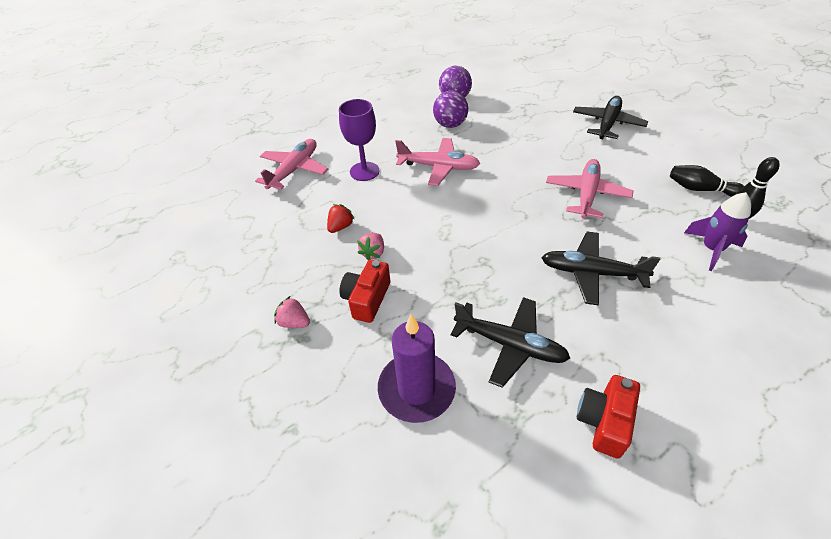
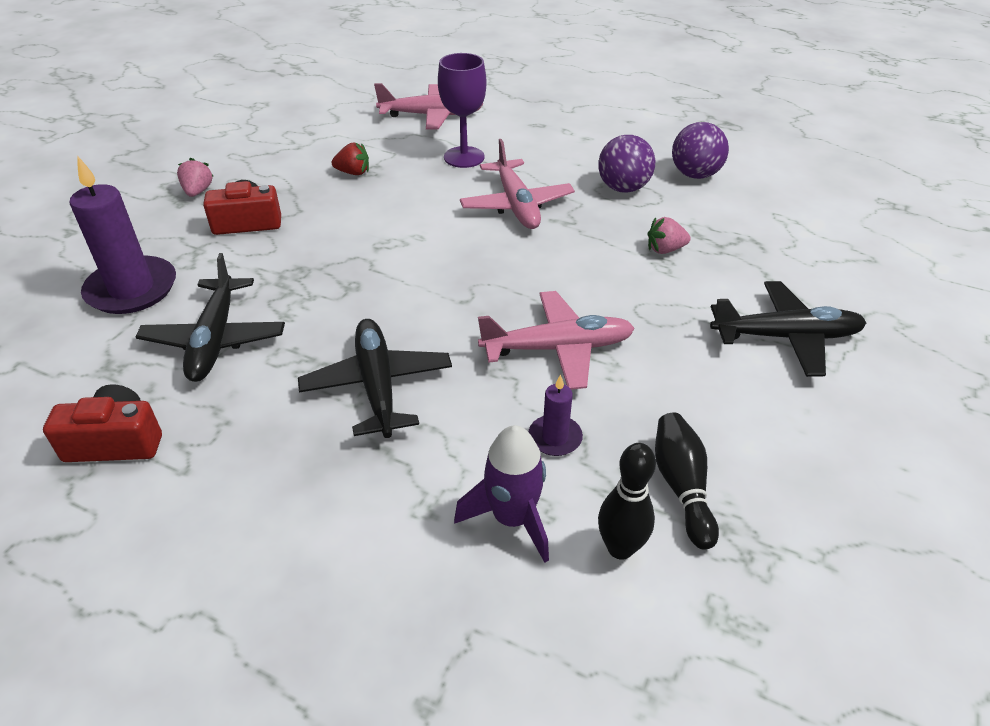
camera: 60 degrees right, 5 degrees down
(373, 253) = (322, 205): pink strawberry -> pink strawberry (665, 250)
(657, 217) = (555, 438): none -> purple candle

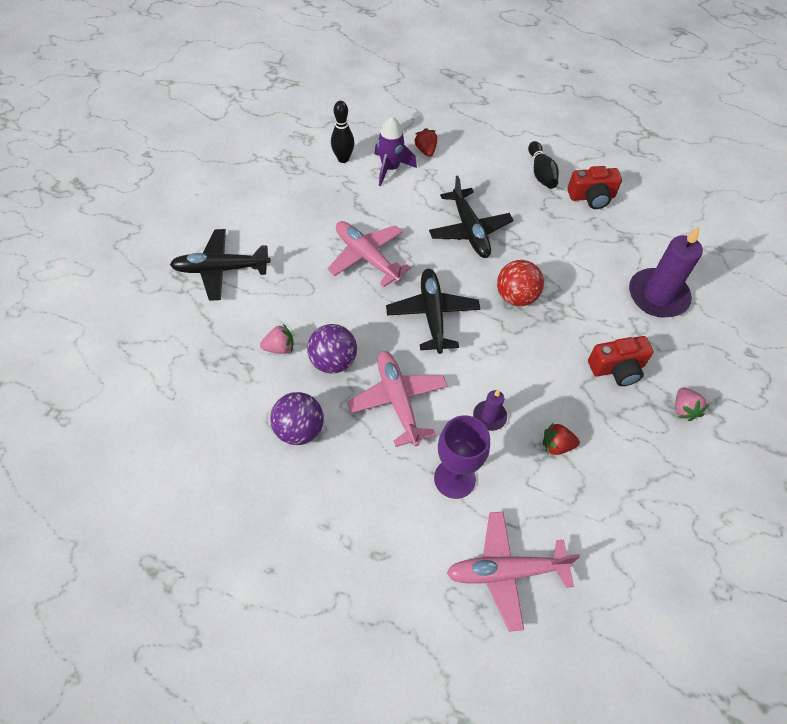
camera: 175 degrees right, 15 degrees up
(215, 339) = (577, 257): black plane -> black plane (432, 314)
(339, 293) = (516, 297): none -> red ball
(425, 568) = (426, 150): none -> red strawberry
(555, 438) = (370, 204): purple candle -> purple candle (489, 416)
(558, 348) = (366, 257): pink plane -> pink plane turned 60 degrees clockwise
(681, 487) = (310, 183): black bowling pin -> black bowling pin (541, 173)
(695, 175) = (225, 456): purple ball -> purple ball (333, 361)

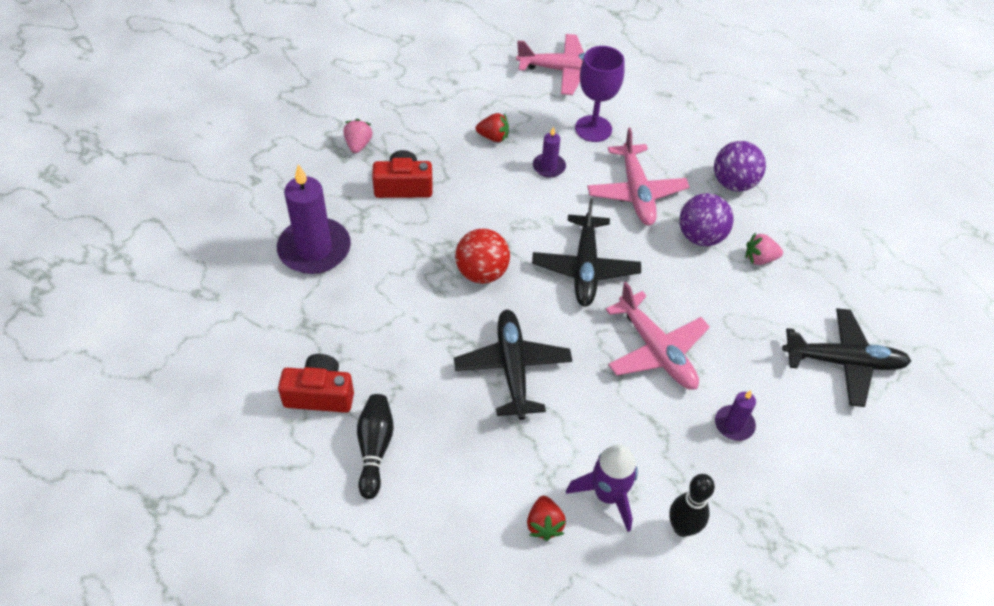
camera: 170 degrees left, 5 degrees down
(309, 217) = (734, 424): none -> purple candle

